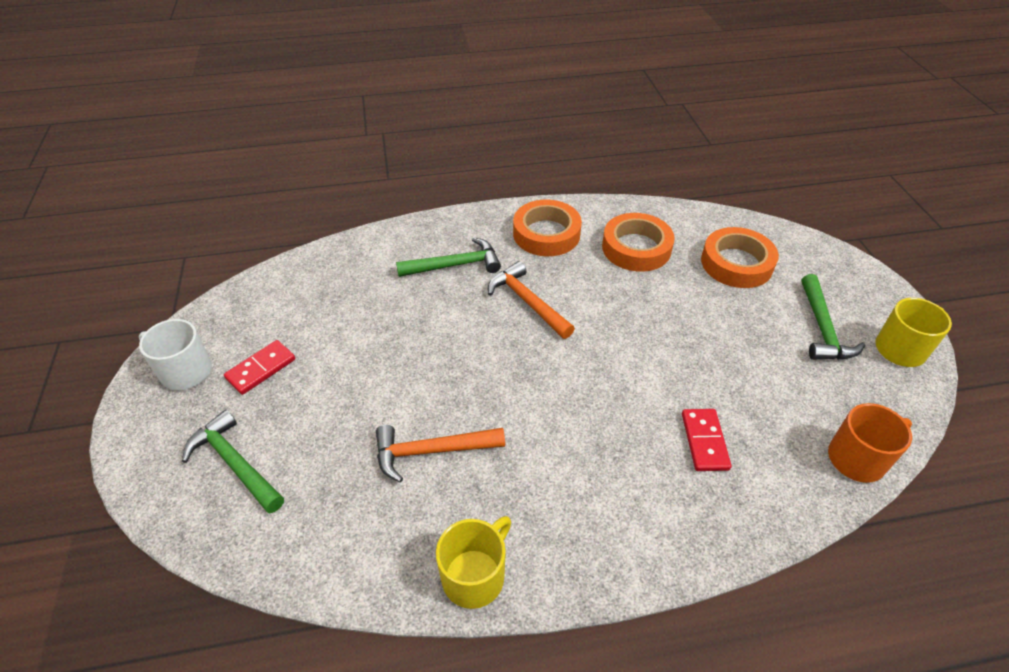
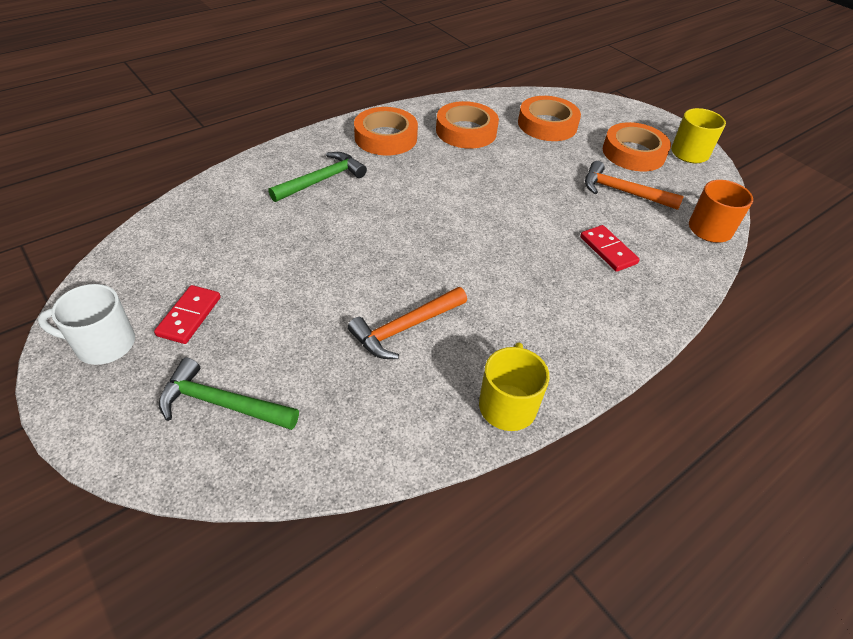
camera: 30 degrees left, 0 degrees up
(527, 302) = (406, 192): orange hammer -> orange hammer (623, 192)
(822, 328) = (633, 153): green hammer -> orange tape

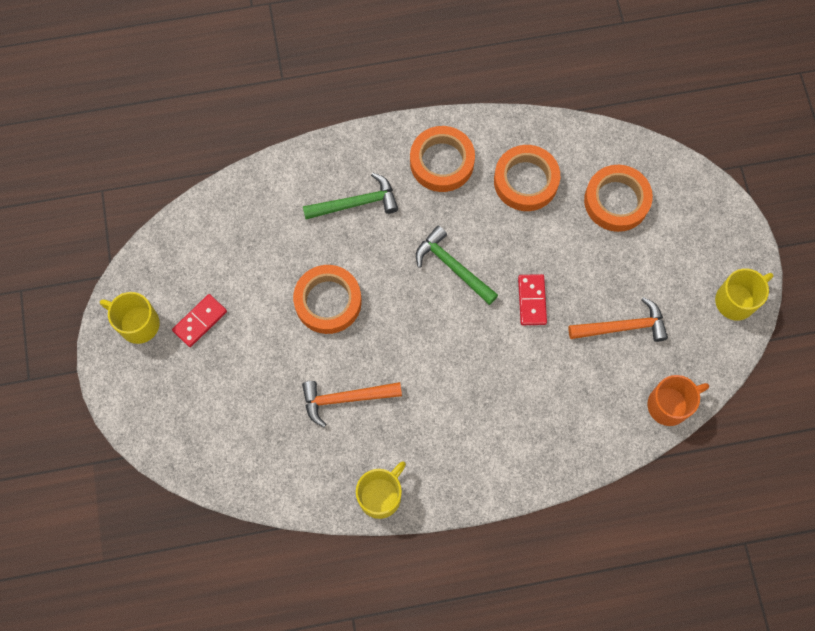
camera: 30 degrees right, 25 degrees up
(103, 344) = (137, 323): white mug -> yellow mug
(221, 403) = (197, 409): green hammer -> green hammer (452, 267)
(608, 250) = (555, 390): red domino -> red domino (531, 300)
(623, 192) = (622, 327): orange hammer -> orange hammer turned 120 degrees clockwise
(633, 153) = (675, 278): orange tape -> orange tape (328, 301)

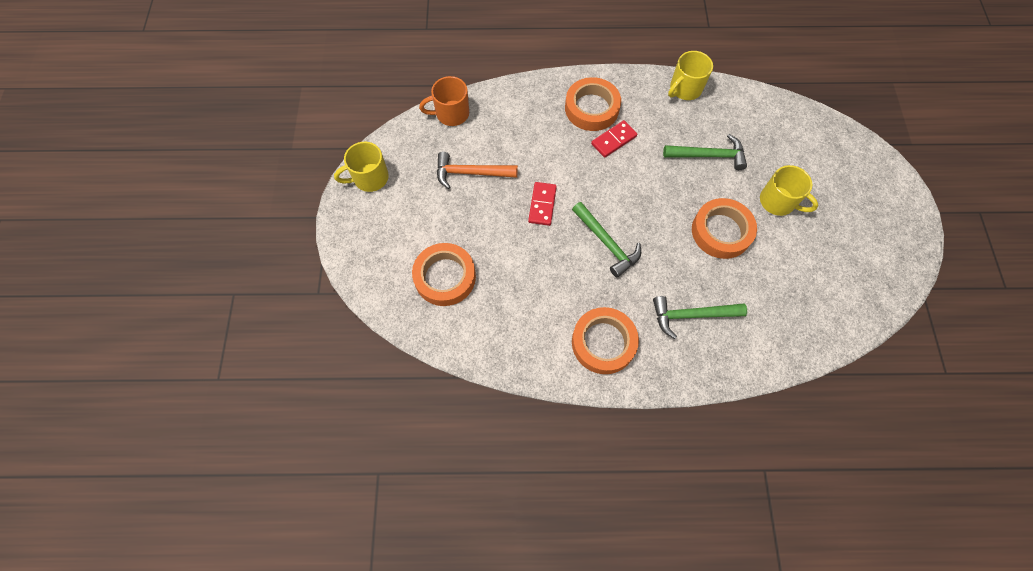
camera: 170 degrees left, 5 degrees down
(137, 323) = (892, 239): yellow mug -> yellow mug (778, 202)
(200, 321) = (835, 233): red domino -> red domino (613, 140)
(345, 399) = (709, 155): orange hammer -> green hammer
(526, 181) = (525, 310): orange tape -> orange tape (591, 108)

